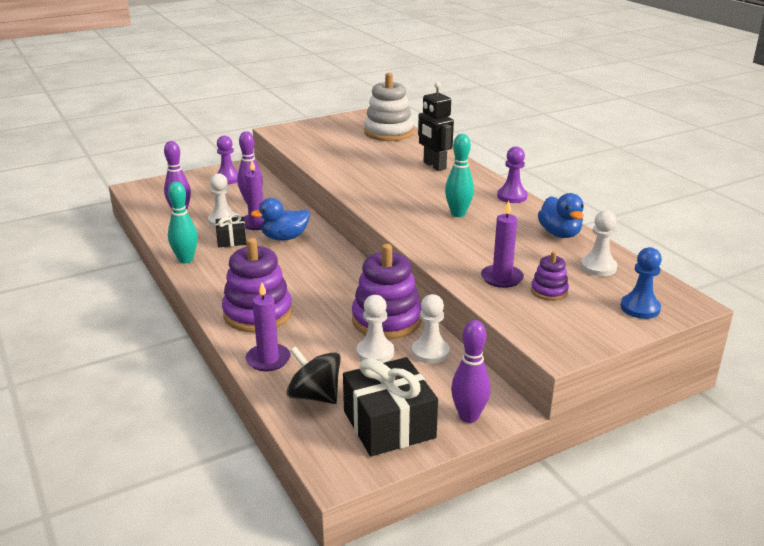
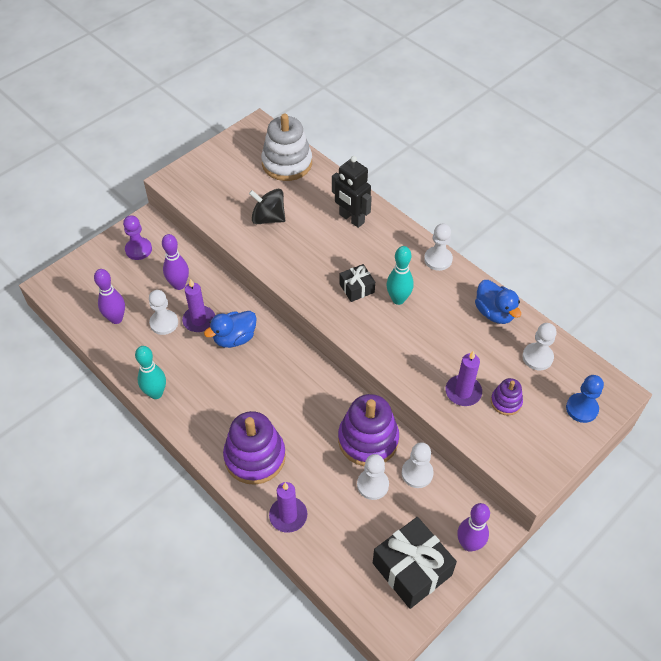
camera: 15 degrees left, 25 degrees up
(231, 240) = (186, 352): black gift -> black gift (357, 288)
(314, 396) = (343, 551): black spinning top -> black spinning top (268, 218)
(512, 196) = (438, 259): purple pawn -> white pawn

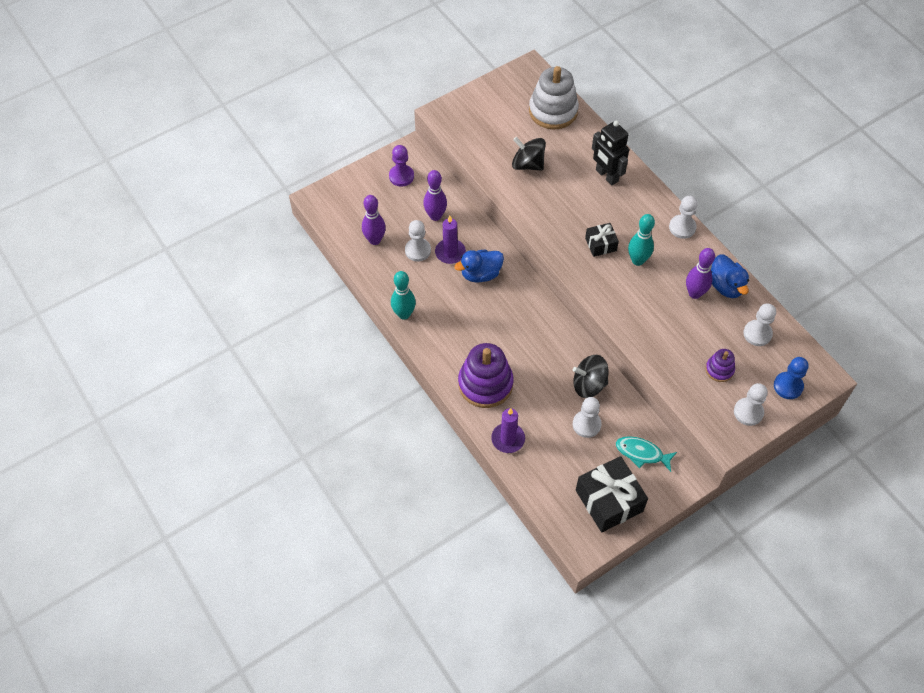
camera: 10 degrees right, 5 degrees up
(368, 439) = (589, 384): purple stacking toy -> black spinning top
(417, 473) = (628, 421): white pawn -> white pawn (748, 412)
(438, 507) = (642, 453): none -> turquoise fish
(463, 392) = (682, 355): purple candle -> none
(469, 544) = (663, 488): purple bowling pin -> purple bowling pin (694, 293)

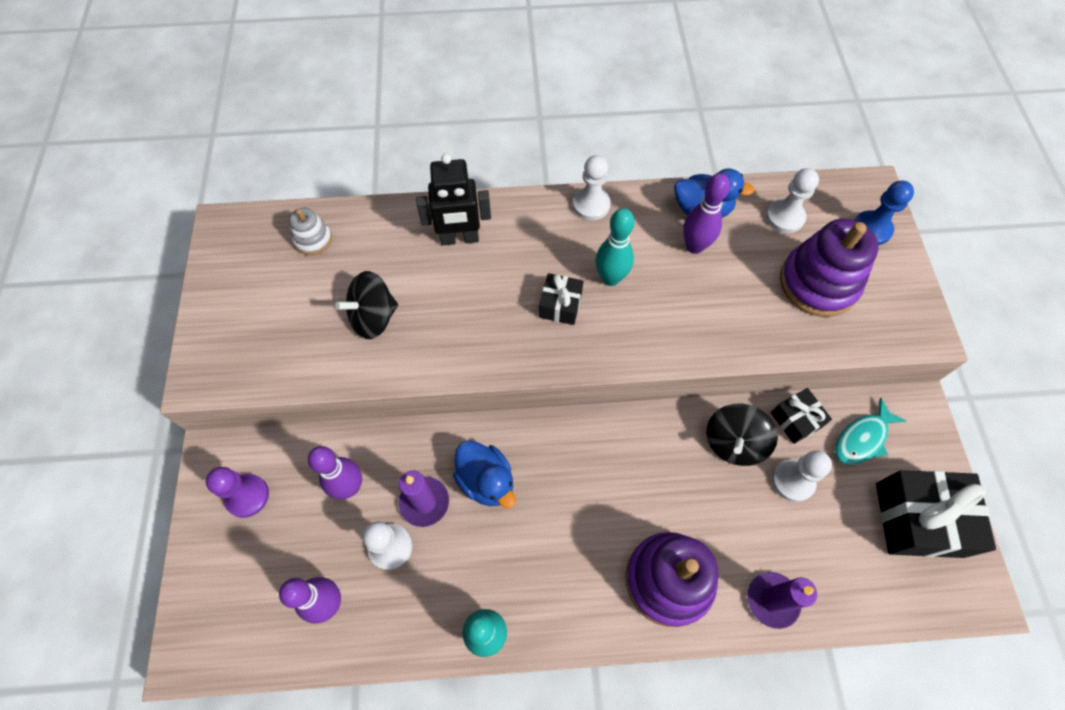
camera: 60 degrees left, 5 degrees up
(480, 274) = (486, 481): blue duck -> blue duck turned 45 degrees counterclockwise
(553, 111) = (313, 239): white stacking toy -> white stacking toy, size x0.50
(628, 412) = (796, 420): none -> black gift
(719, 369) = (818, 283): purple stacking toy -> purple stacking toy, size x1.98
(748, 412) = (892, 288): white pawn -> none

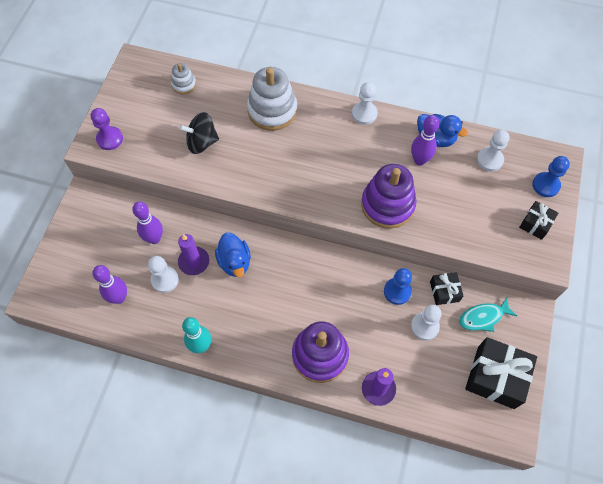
camera: 20 degrees right, 0 degrees up
(247, 496) = (95, 224): purple pawn -> purple pawn (110, 139)
(459, 238) = (272, 110): black robot -> white stacking toy
(560, 305) = (317, 170): black gift -> black gift (535, 224)
(610, 278) = (356, 163): turquoise bowling pin -> none
(733, 443) = (397, 291): black spinning top -> blue pawn
(818, 283) = (490, 208): purple stacking toy -> purple stacking toy (387, 205)

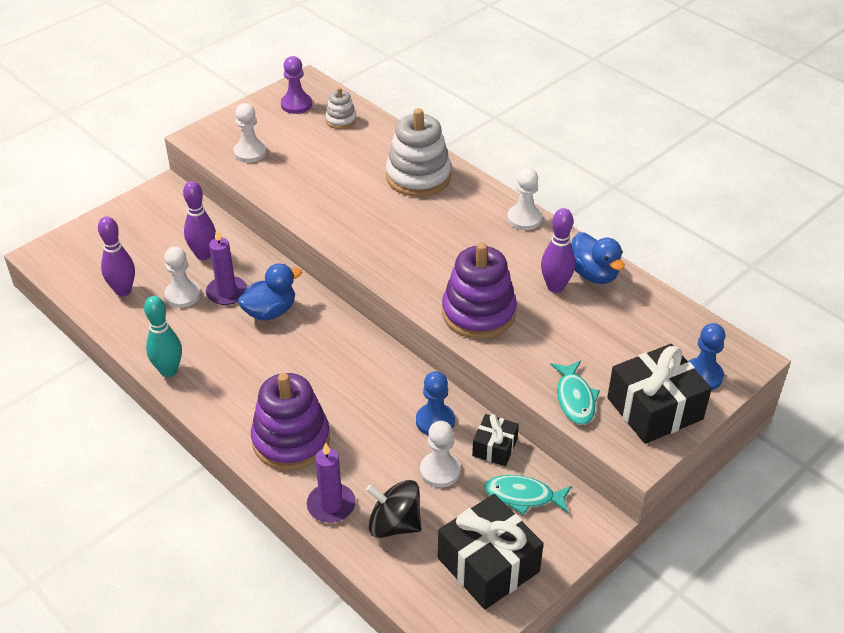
camera: 30 degrees right, 20 degrees down
(110, 139) = (224, 138): purple pawn -> purple pawn (296, 104)
(202, 142) = (316, 176): black spinning top -> black spinning top (394, 524)
(235, 262) = (270, 311): blue duck -> blue duck turned 135 degrees counterclockwise
(487, 241) = (575, 399): none -> turquoise fish
(489, 160) = (647, 321): white pawn -> white pawn (250, 152)
(535, 224) = (654, 408): black gift -> black gift, size x1.86

